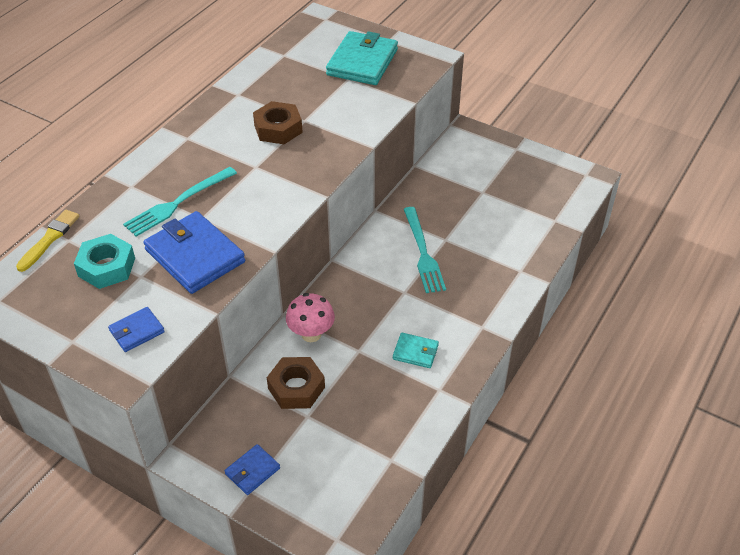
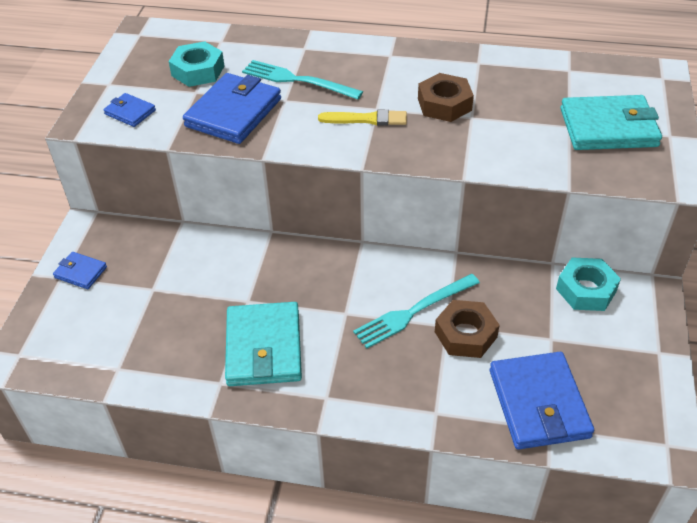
camera: 70 degrees right, 0 degrees up
(49, 239) = (217, 32): yellow brush -> yellow brush (366, 119)
(296, 388) = (183, 270): brown nut -> brown nut (465, 334)
(311, 334) = (254, 259): pink mushroom -> none
(415, 352) = (263, 347): turquoise wallet -> turquoise wallet, size x2.00
(448, 159) = (586, 290): none -> turquoise nut
(533, 218) = (538, 403): none -> blue wallet

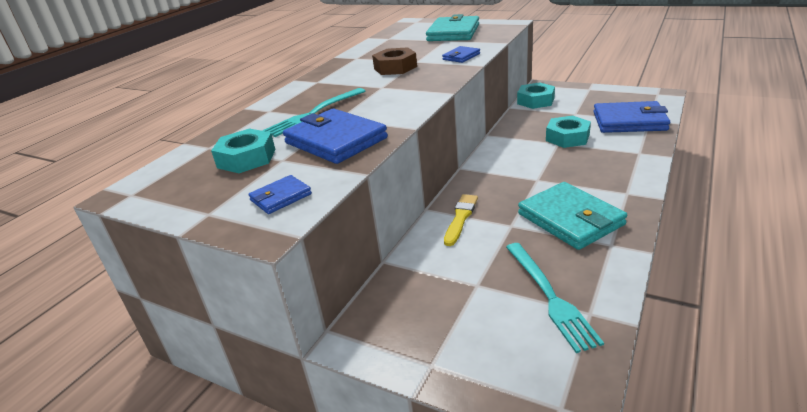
camera: 70 degrees left, 15 degrees down
(81, 272) = (429, 345): blue wallet -> blue wallet (461, 57)
(263, 347) = (570, 219): turquoise wallet -> turquoise wallet turned 45 degrees clockwise
(366, 119) = (392, 90): yellow brush -> yellow brush (460, 218)
(413, 312) = (542, 153): turquoise fork -> turquoise fork (550, 296)
(465, 334) = (567, 137): brown nut -> turquoise nut

